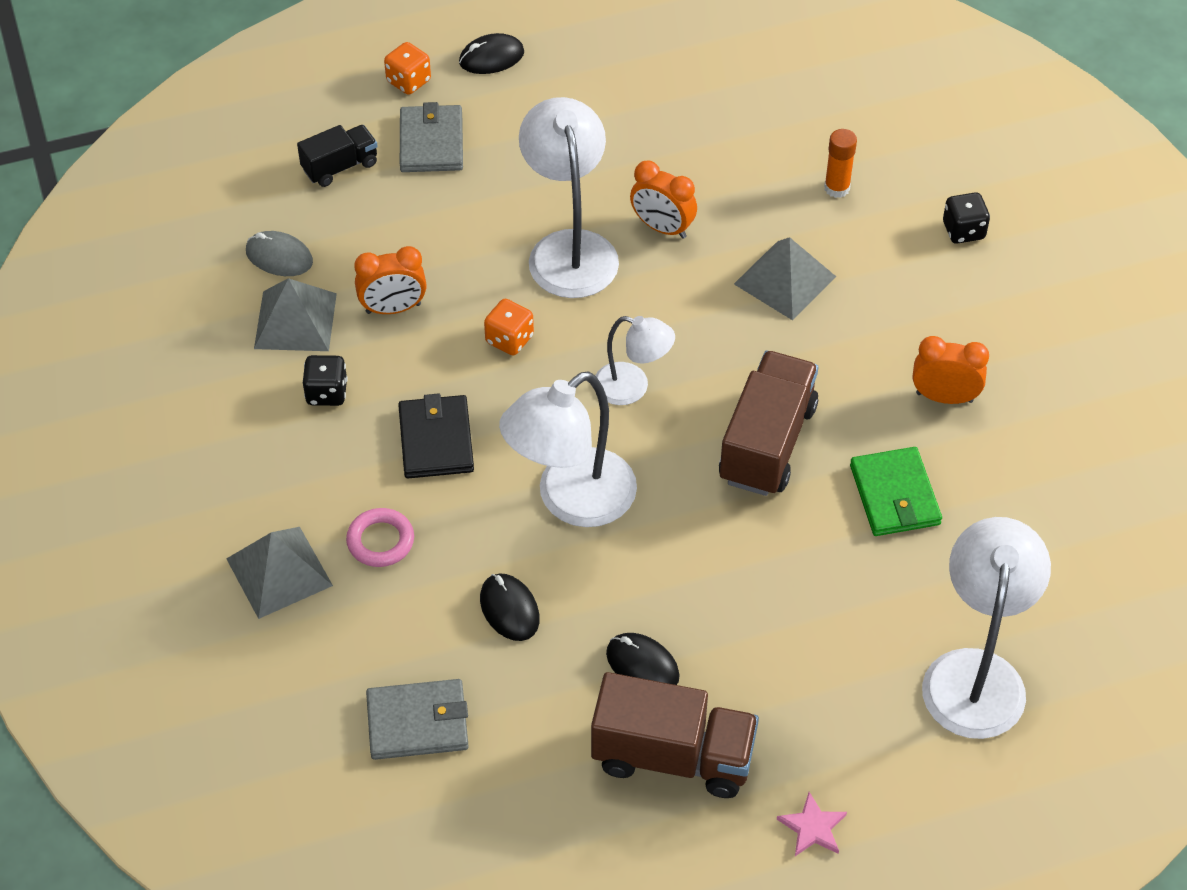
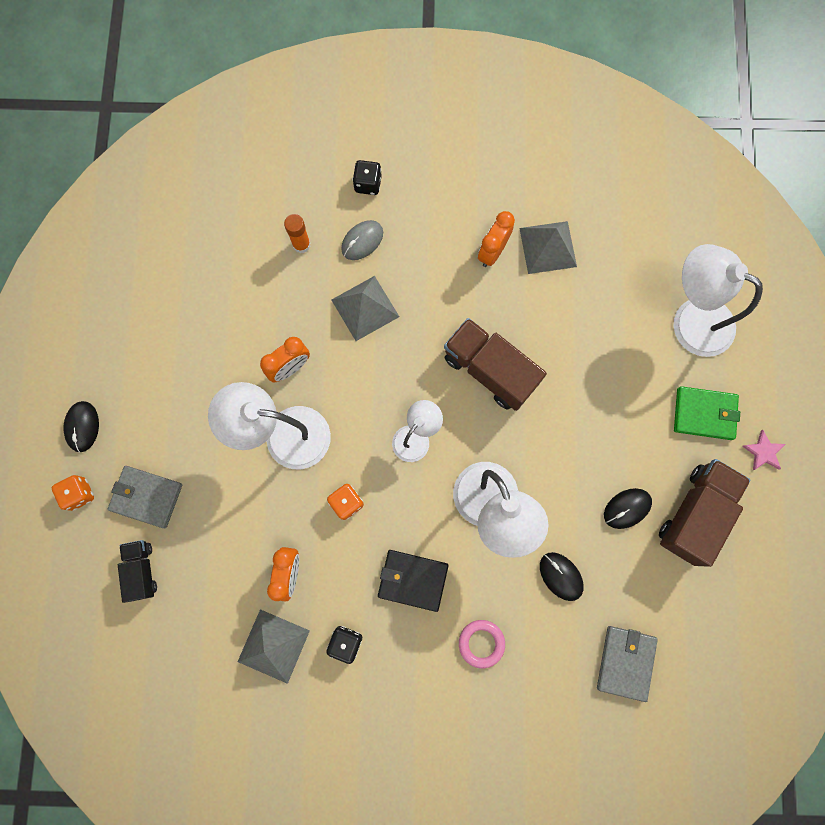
camera: 70 degrees left, 25 degrees up
(279, 257) = (210, 640): grey mouse -> grey mouse (362, 241)
(279, 572) = (483, 719): grey pyramid -> grey pyramid (548, 247)
(509, 609) = (561, 576): black mouse -> black mouse turned 60 degrees clockwise
(894, 495) = (554, 311): green wallet -> green wallet (704, 414)

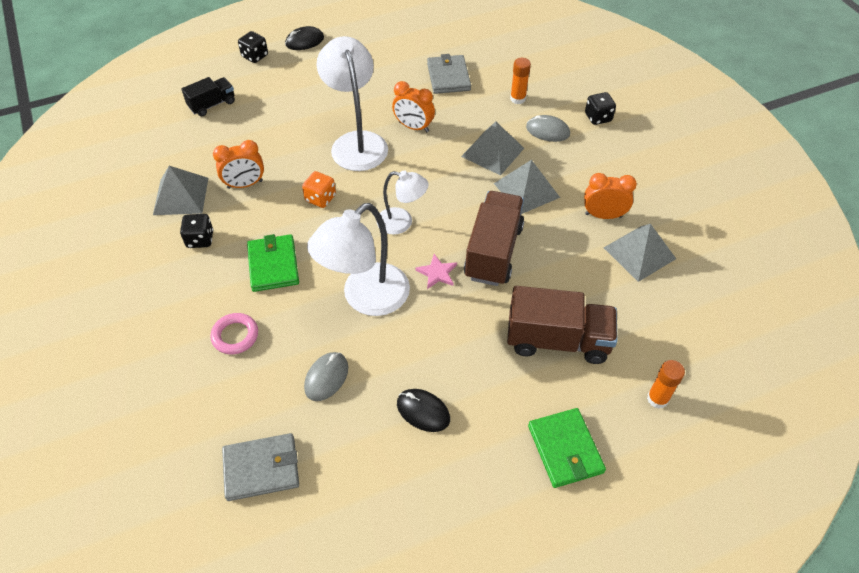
camera: 65 degrees right, 25 degrees down
(79, 494) = (255, 56): orange dice -> black dice
(146, 497) = (269, 88): grey wallet -> grey wallet (448, 77)
(412, 580) = (273, 265): black wallet -> green wallet
(430, 302) = (526, 190): none -> grey pyramid
(561, 576) = (326, 377): black mouse -> grey mouse
(691, 320) = (657, 399): white lamp -> orange glue stick
(694, 513) = (451, 479): brown truck -> brown truck (557, 340)
(763, 452) = (560, 528): pink star -> pink star (437, 273)

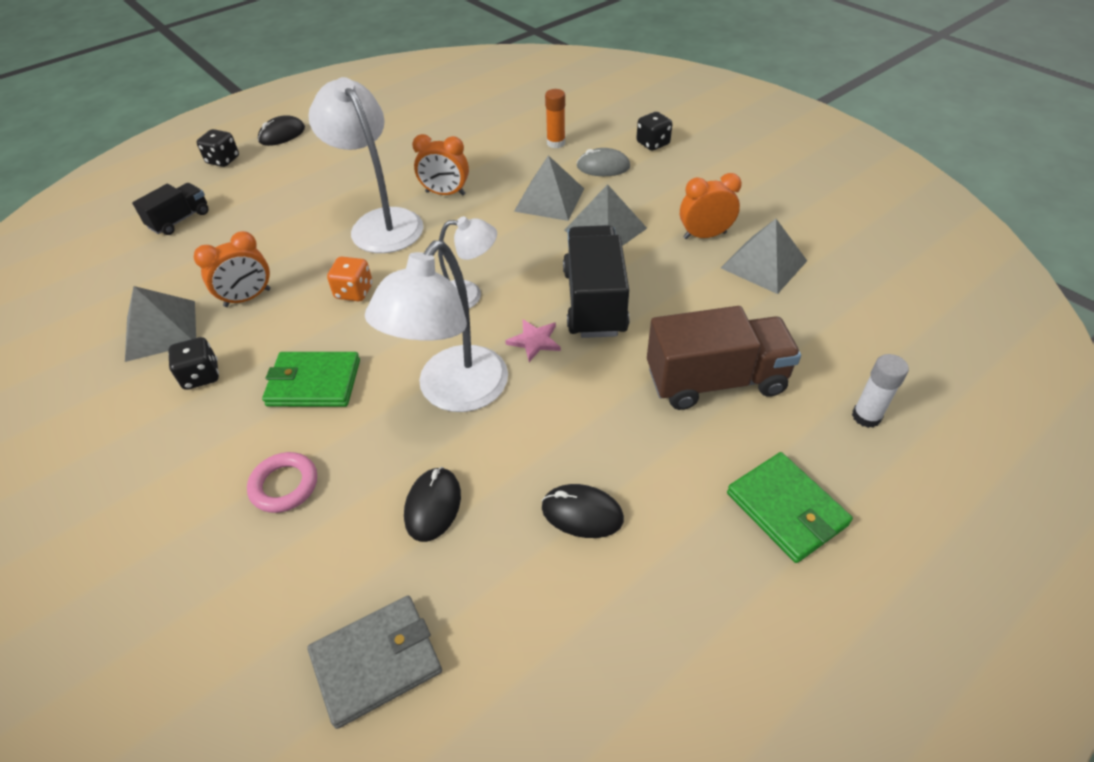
camera: 15 degrees left, 5 degrees down
(273, 265) = (314, 383): green wallet -> green wallet turned 60 degrees counterclockwise
(326, 377) = (433, 506): grey mouse -> black mouse
(448, 77) = (467, 137): grey wallet -> none
(493, 252) = (594, 302): brown truck -> black truck
(657, 399) = (866, 416): orange glue stick -> white glue stick

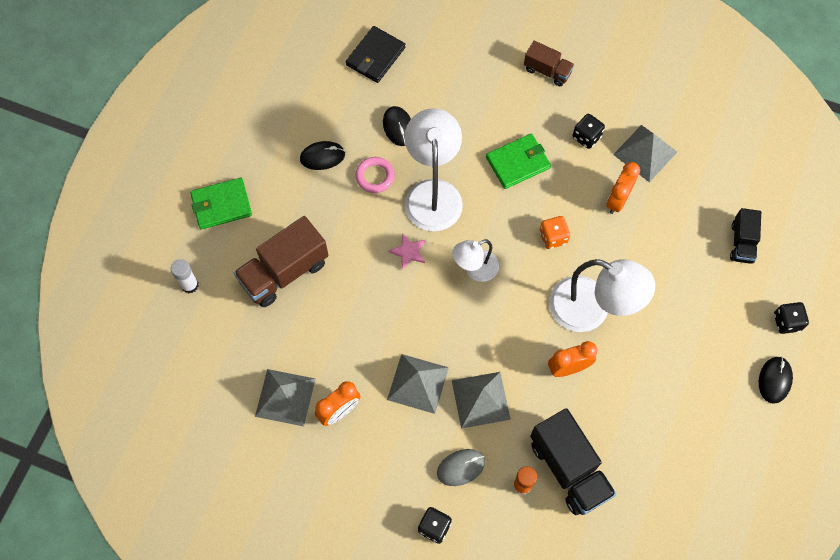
camera: 150 degrees right, 20 degrees up
(146, 488) = (547, 71): none -> brown truck
(284, 485) = (480, 103): pink ring -> pink ring (375, 176)
(376, 661) = (375, 56): grey wallet -> black wallet
(594, 302) = (388, 303): black truck -> black truck (569, 468)
(786, 509) = (221, 205): green wallet -> green wallet turned 45 degrees counterclockwise

